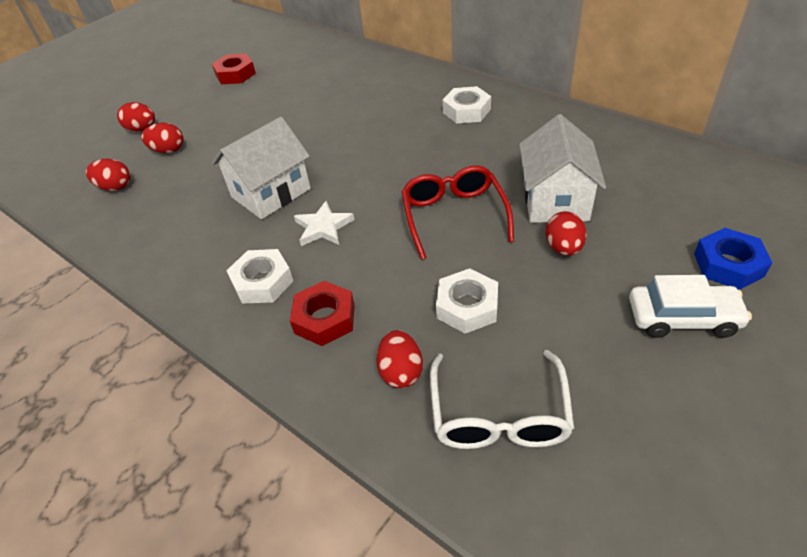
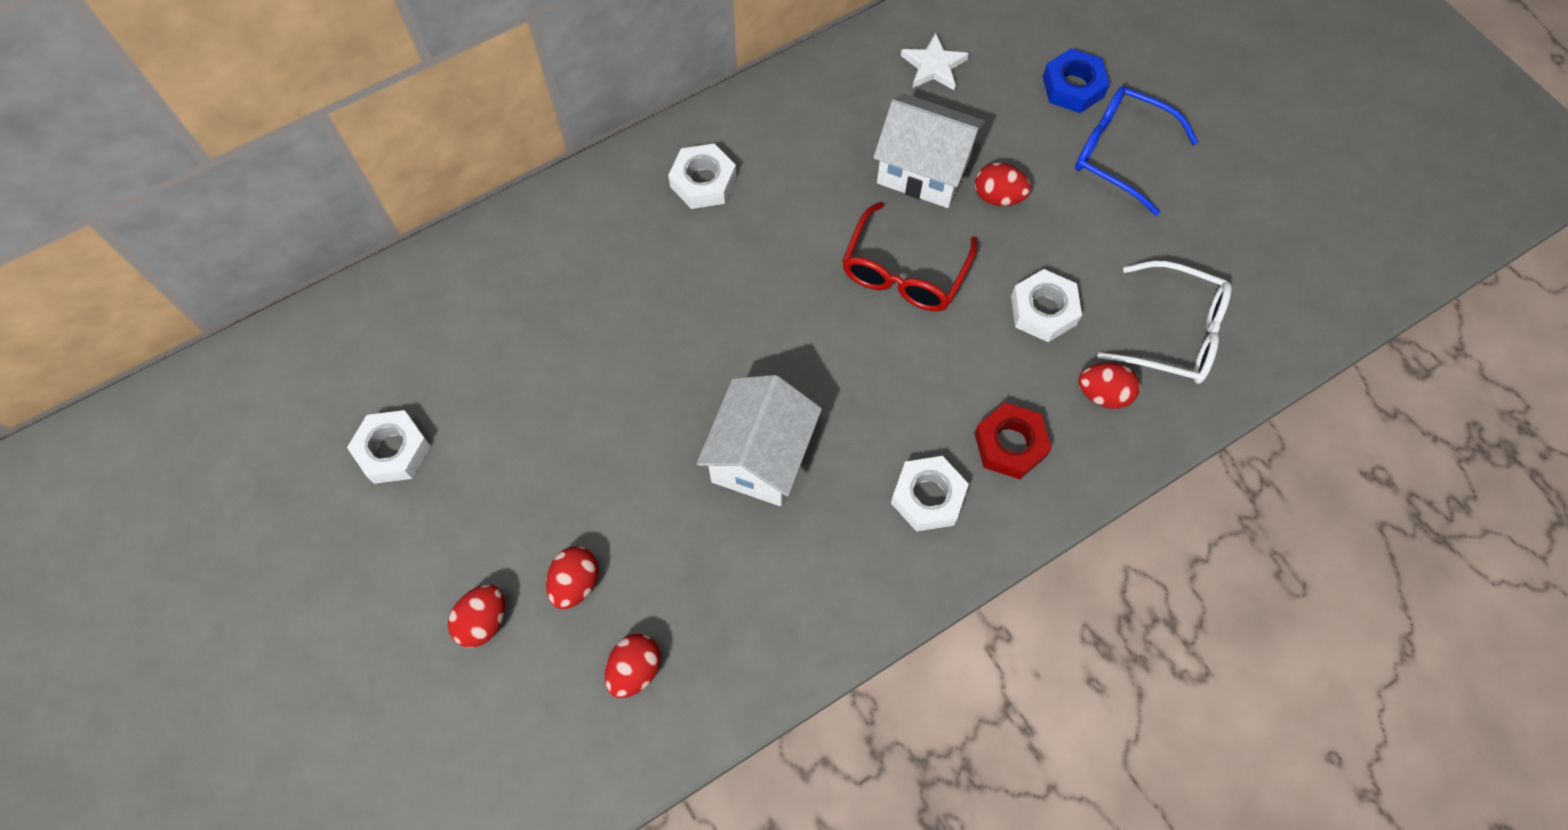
camera: 75 degrees left, 20 degrees up
(235, 74) = (393, 450): red nut -> white nut
(271, 193) = (760, 456): white house -> white house turned 45 degrees clockwise
(323, 227) = (860, 410): white star -> white star (933, 66)
(454, 216) = (904, 272): red glasses -> red glasses turned 75 degrees counterclockwise
(682, 318) = (1120, 153): white car -> blue glasses

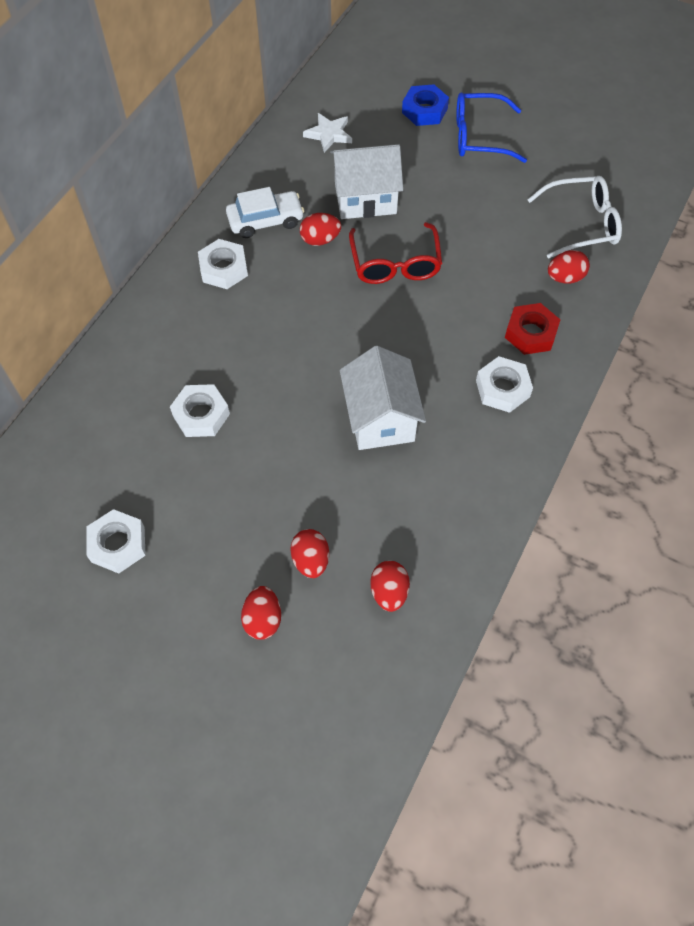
camera: 30 degrees left, 5 degrees down
(788, 144) = (265, 220): none -> white car
(998, 197) = (423, 193): red egg -> red egg (320, 240)
(1043, 310) = (496, 246): white nut -> white nut (201, 415)

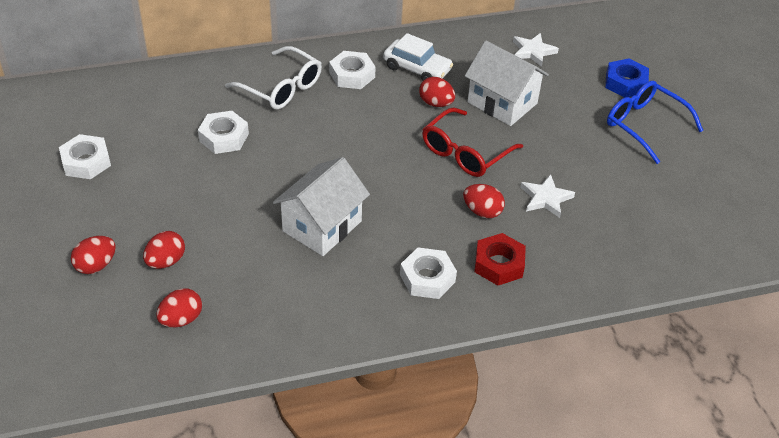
camera: 45 degrees right, 15 degrees down
(493, 253) = (545, 198): none -> white star
(565, 278) = (578, 253): red egg -> red egg (482, 211)
(581, 224) = (644, 232): white glasses -> white glasses (281, 88)

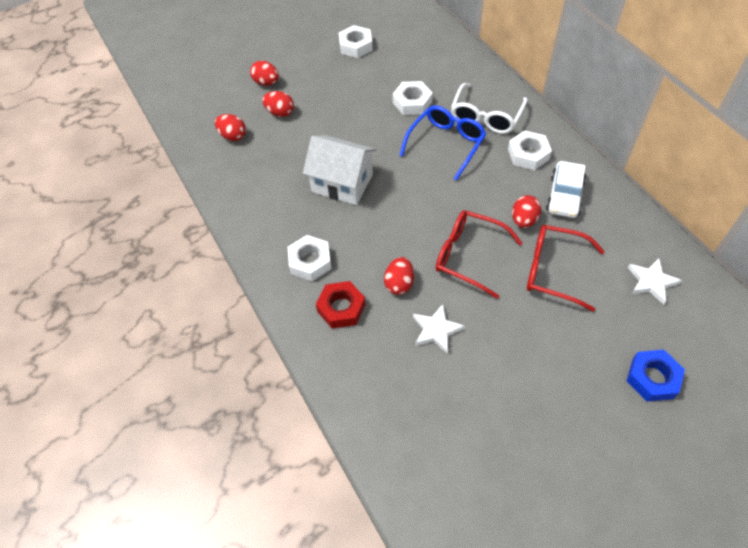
camera: 80 degrees right, 10 degrees up
(502, 103) = (553, 271): white house -> red glasses
(644, 125) = (590, 406): blue glasses -> blue glasses (446, 144)

